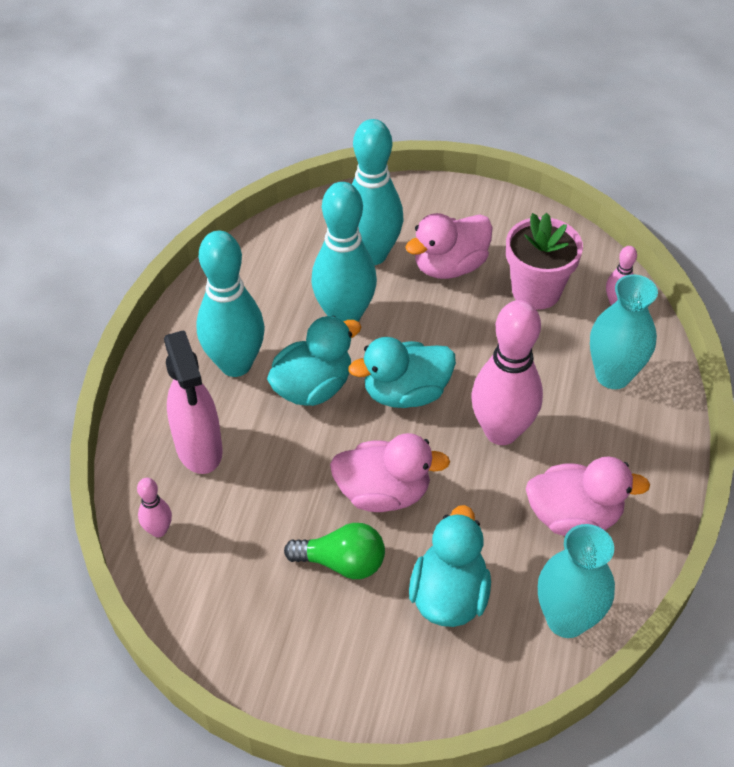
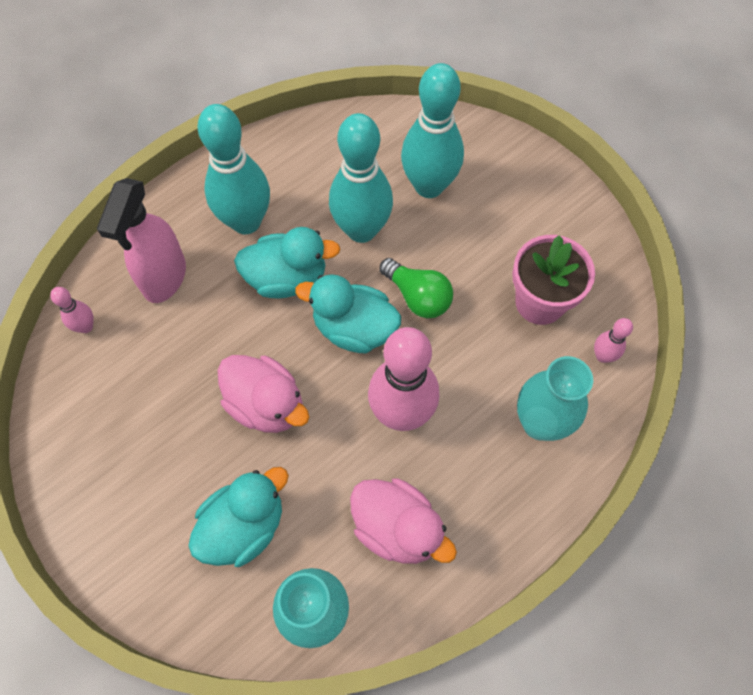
camera: 35 degrees right, 15 degrees up
(342, 562) = (189, 442): green light bulb -> green light bulb (418, 296)
(449, 266) = (485, 234): pink duck -> none

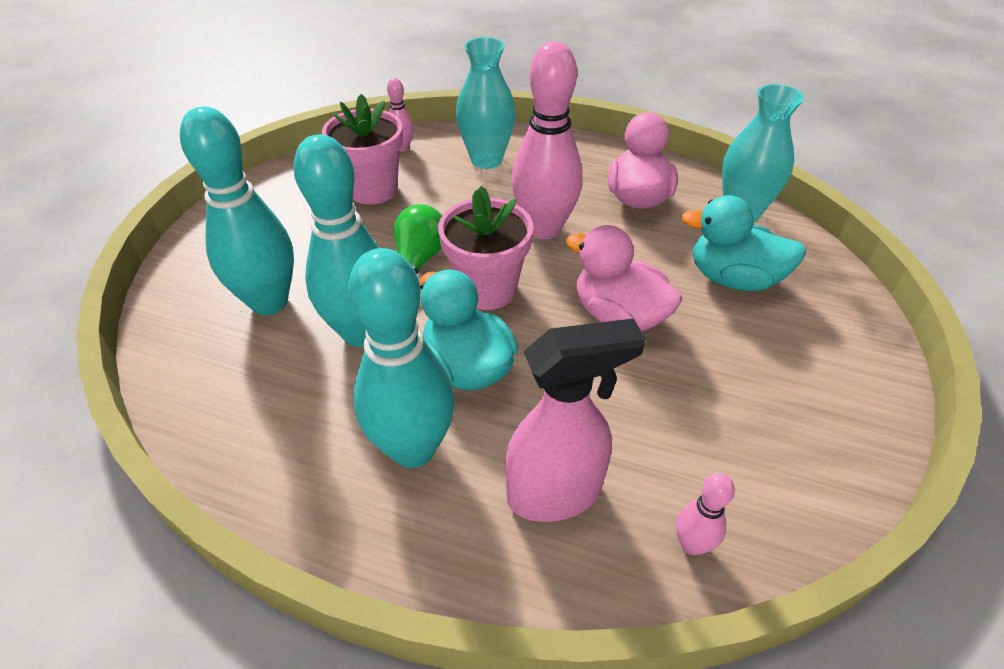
camera: 120 degrees left, 20 degrees down
(266, 404) = (618, 315): pink duck -> pink duck turned 60 degrees counterclockwise
(354, 328) = (487, 289): turquoise duck -> pink flower pot

